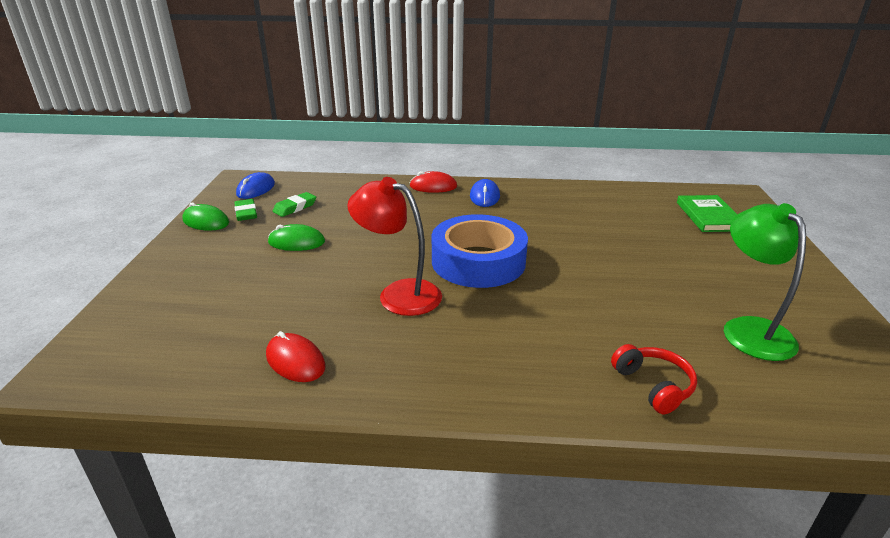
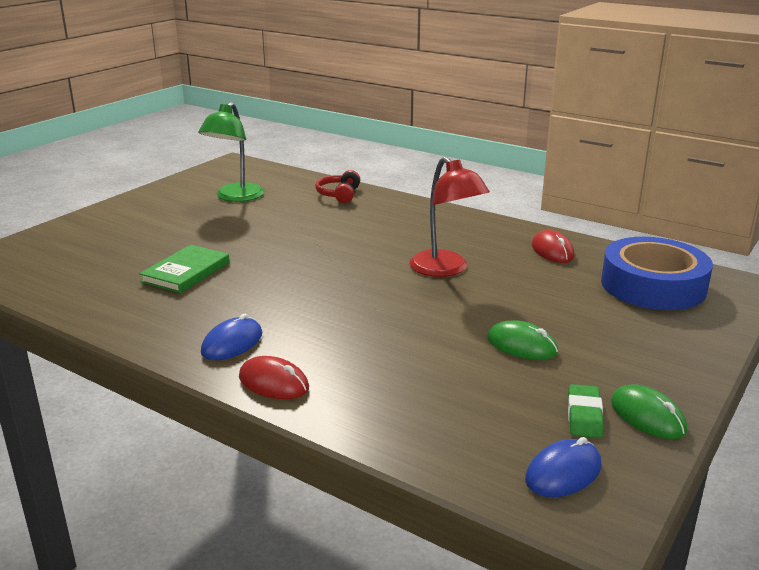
camera: 150 degrees left, 5 degrees down
(295, 207) = (506, 404): green eraser -> none
(478, 261) = (347, 275): blue tape -> blue tape (653, 285)
(708, 216) = (66, 254): green book -> green book (186, 272)

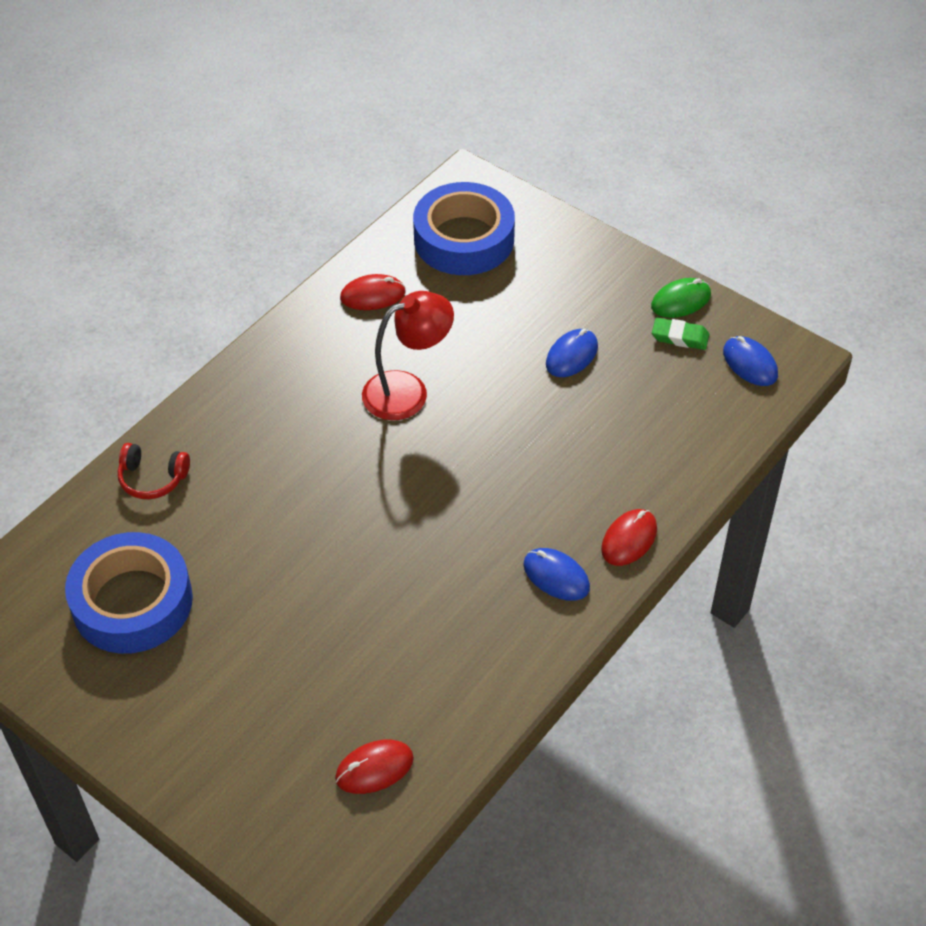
camera: 85 degrees left, 25 degrees up
(65, 275) = (374, 768): none -> red mouse
(186, 272) = (382, 635): green book -> none
(235, 197) = (132, 602): green lamp -> blue tape
(521, 345) = (571, 355): green mouse -> blue mouse

